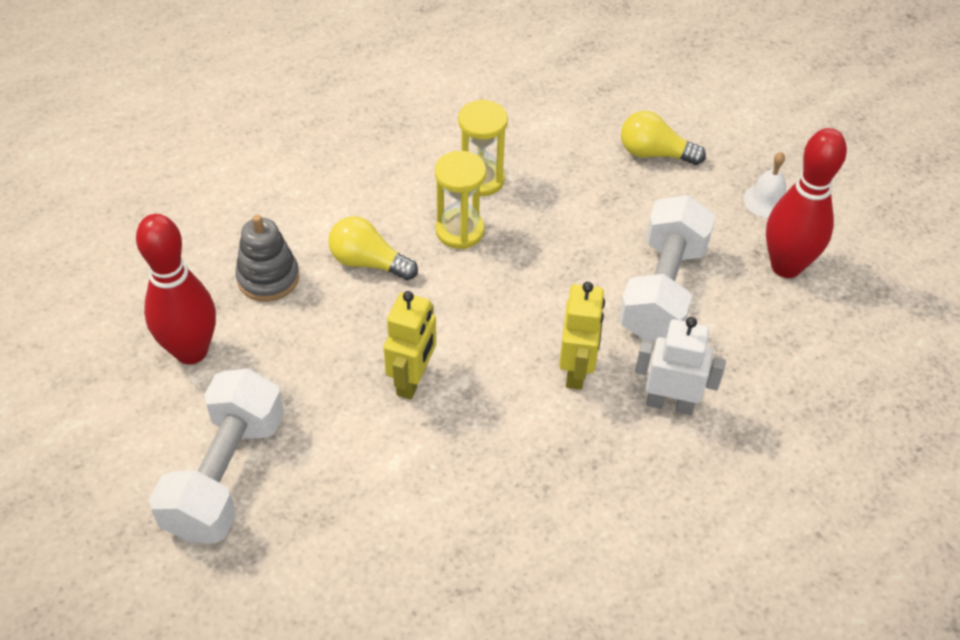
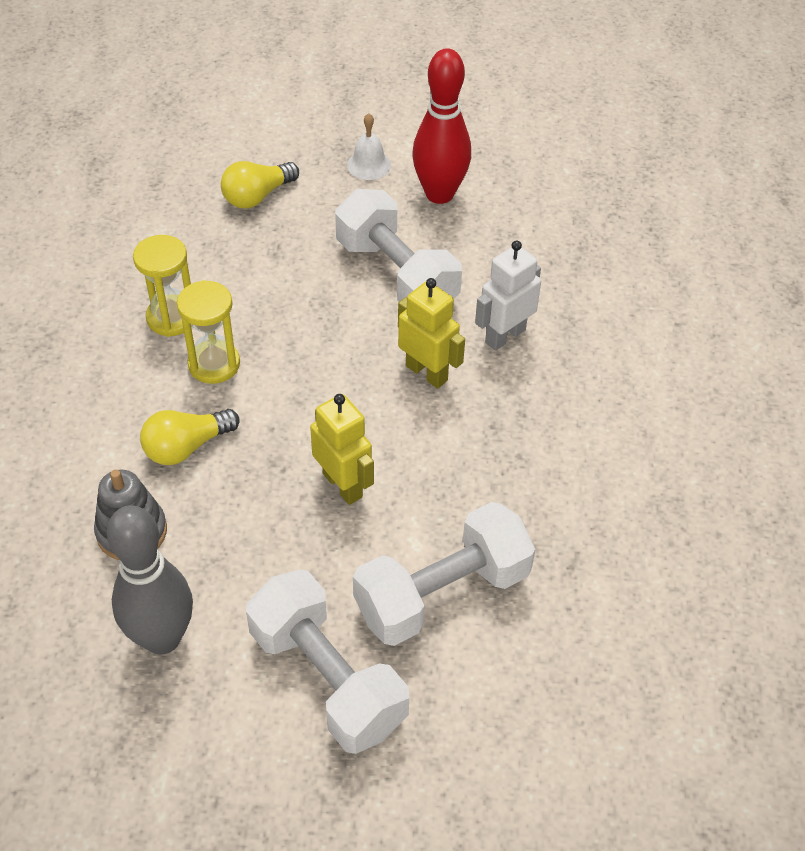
camera: 55 degrees left, 0 degrees up
(191, 351) = (162, 638): red bowling pin -> grey bowling pin
(359, 508) = (442, 593): none -> white dumbbell

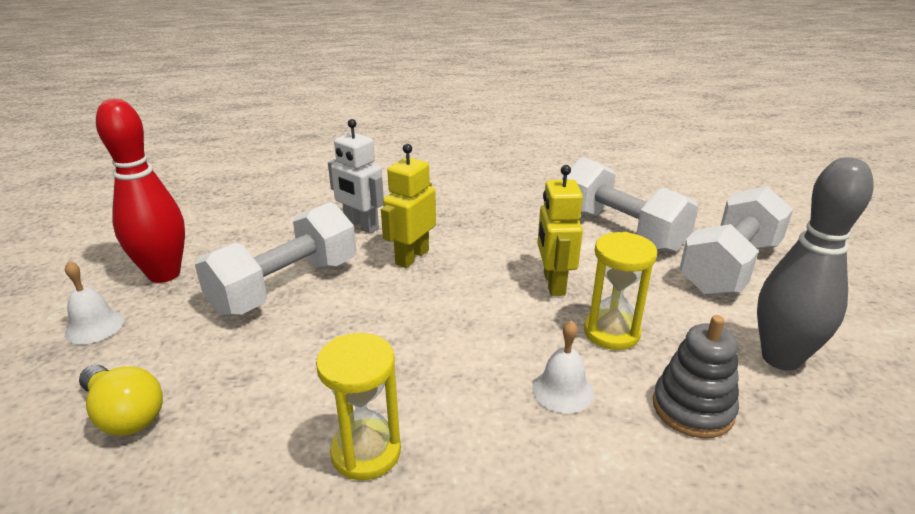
camera: 100 degrees left, 20 degrees down
(186, 447) = (562, 390): yellow light bulb -> white bell
(214, 364) = (437, 394): yellow hourglass -> yellow hourglass (611, 332)
(343, 485) = (553, 283): yellow robot -> yellow robot turned 45 degrees counterclockwise

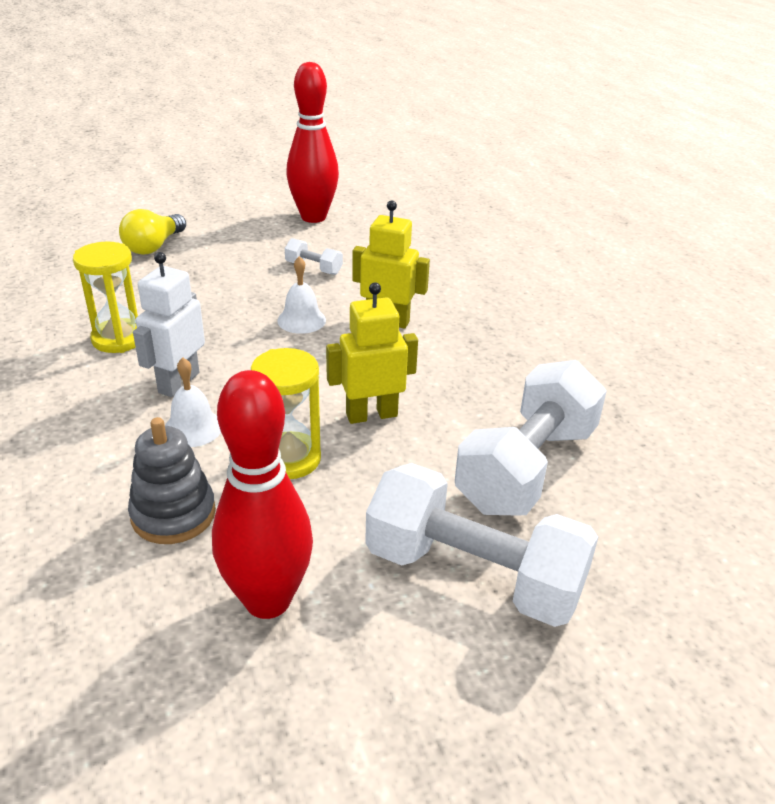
camera: 75 degrees right, 5 degrees up
(94, 326) = (241, 212): white bell -> white bell (301, 320)
(285, 286) = (313, 268): white dumbbell -> white dumbbell, size x0.43
(361, 226) = (433, 284): white robot -> white robot (178, 382)
(781, 358) = (267, 600): grey bowling pin -> red bowling pin

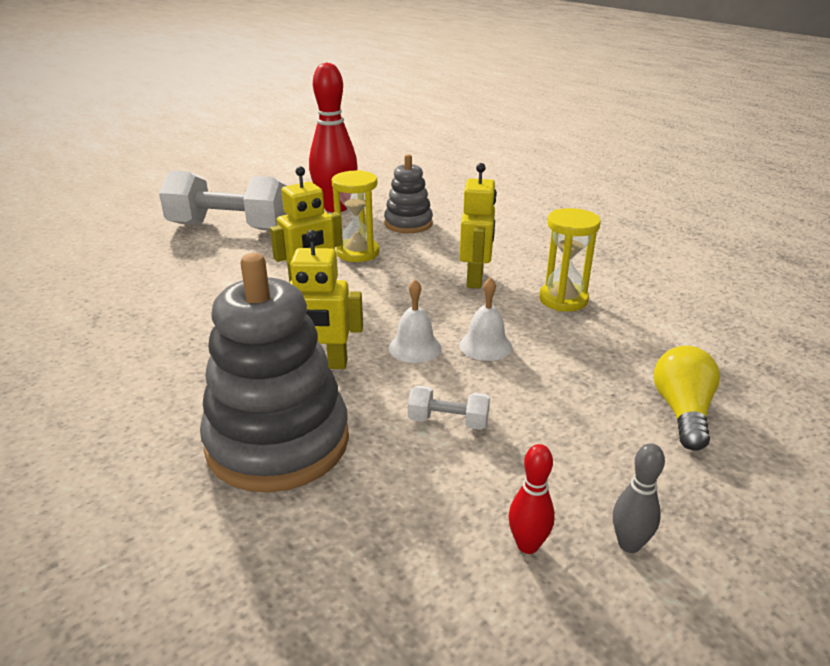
camera: 165 degrees right, 5 degrees down
(178, 382) = (475, 279): white robot -> yellow robot
(193, 428) = (436, 257): white bell -> white bell (485, 345)
(264, 209) = (629, 544): none -> grey bowling pin
(313, 217) = (527, 545): red bowling pin -> red bowling pin, size x0.45
(433, 277) = (278, 442): none -> grey stacking toy
(526, 468) = (188, 272): white dumbbell -> none

